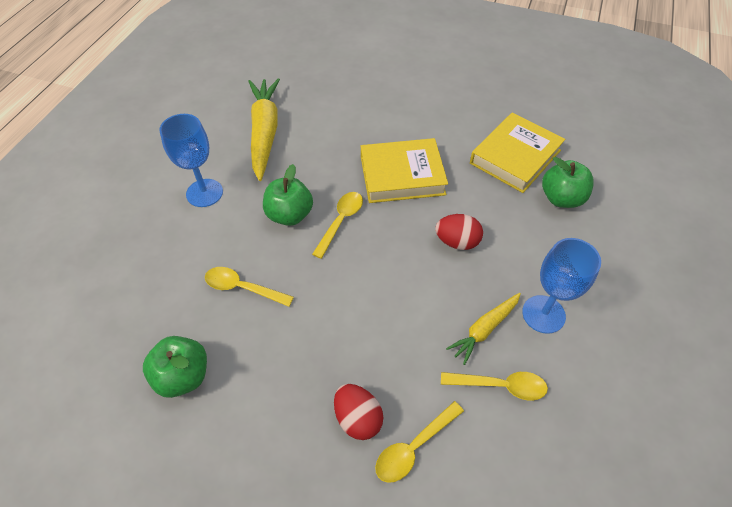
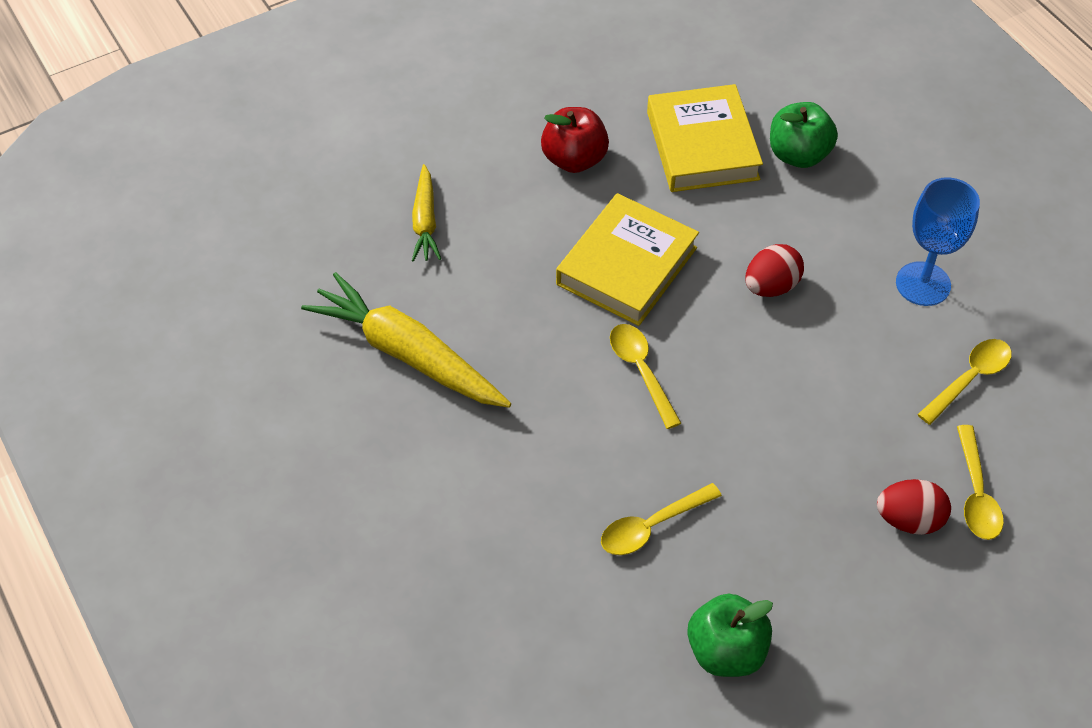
camera: 50 degrees left, 0 degrees up
(204, 193) = (455, 482): blue goblet -> none
(289, 215) = (582, 414): green apple -> none
(445, 117) = (574, 159): none -> red apple
(484, 329) = (898, 344): yellow carrot -> yellow carrot (425, 221)

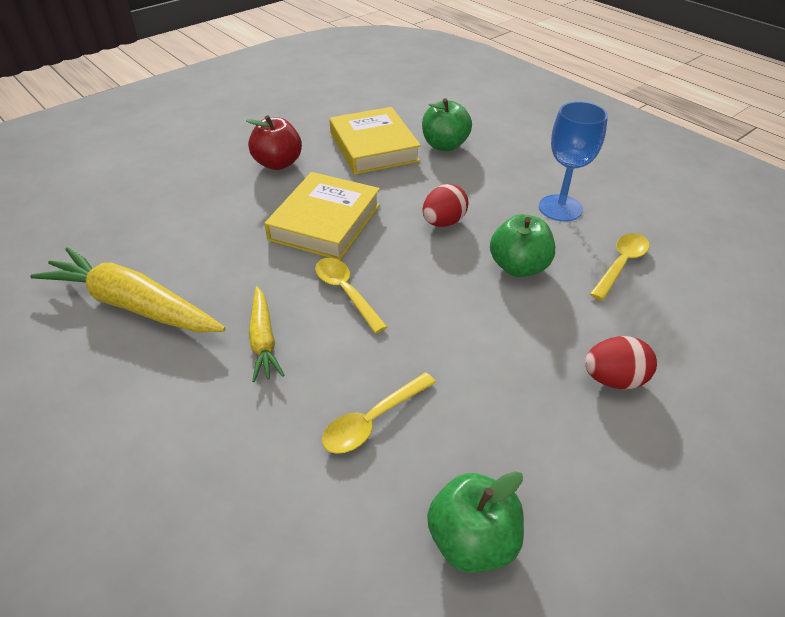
camera: 10 degrees left, 10 degrees down
(425, 221) = (157, 211): yellow carrot -> yellow carrot (263, 340)
(846, 365) = (518, 267): none -> green apple
(976, 493) = (663, 348): yellow spoon -> none

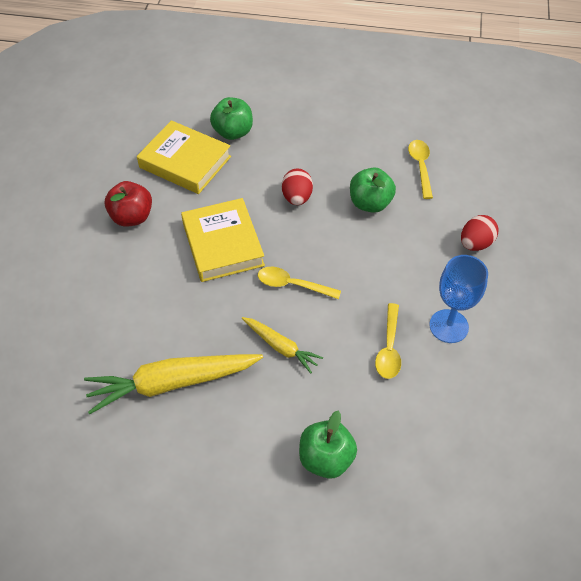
camera: 40 degrees left, 10 degrees up
(472, 540) = (488, 369): green apple -> green apple (326, 458)
(560, 208) = (353, 144): blue goblet -> blue goblet (448, 326)

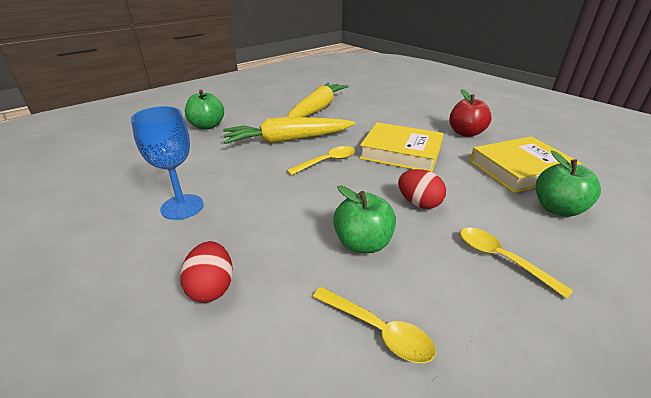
camera: 130 degrees right, 20 degrees down
(281, 347) = (288, 140): yellow carrot -> yellow carrot, size x1.82
(389, 348) = (219, 172): yellow spoon -> yellow spoon (502, 259)

